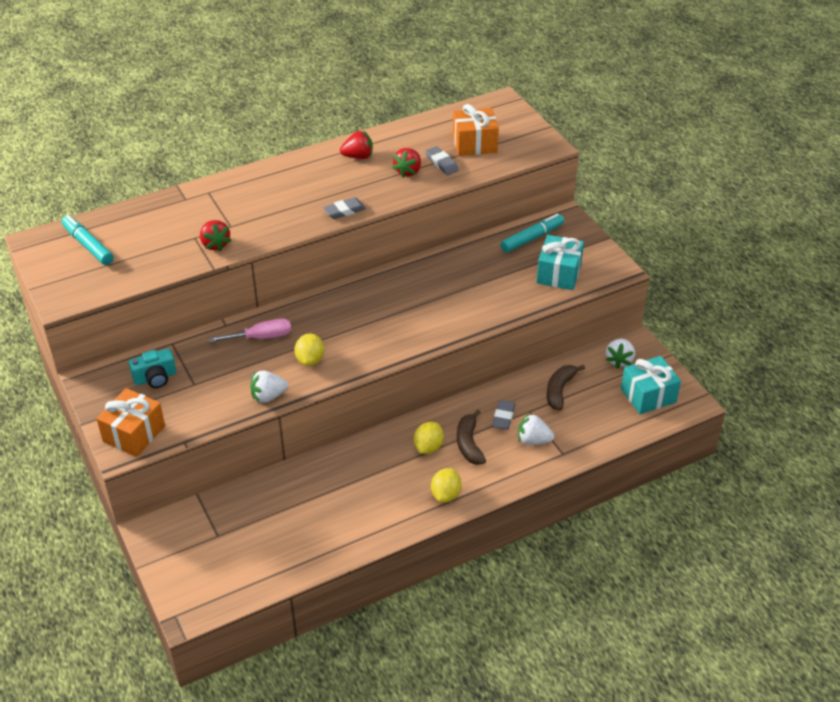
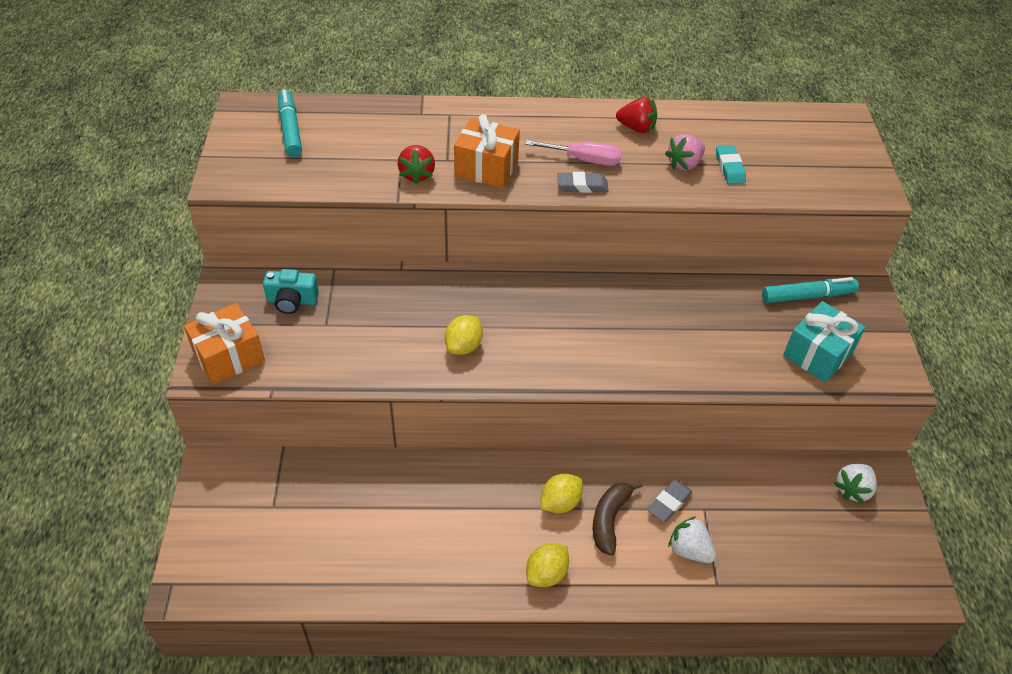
camera: 25 degrees right, 5 degrees up
(261, 337) = (428, 298): pink screwdriver -> pink screwdriver (584, 160)
(268, 396) = (392, 371): white strawberry -> none
(408, 171) = (684, 164): red strawberry -> pink strawberry
(441, 163) = (729, 168): grey eraser -> turquoise eraser
(474, 144) = (783, 158): orange gift -> orange gift (486, 168)
(560, 390) = (756, 498): brown banana -> none
(648, 395) = (868, 554): turquoise gift -> none

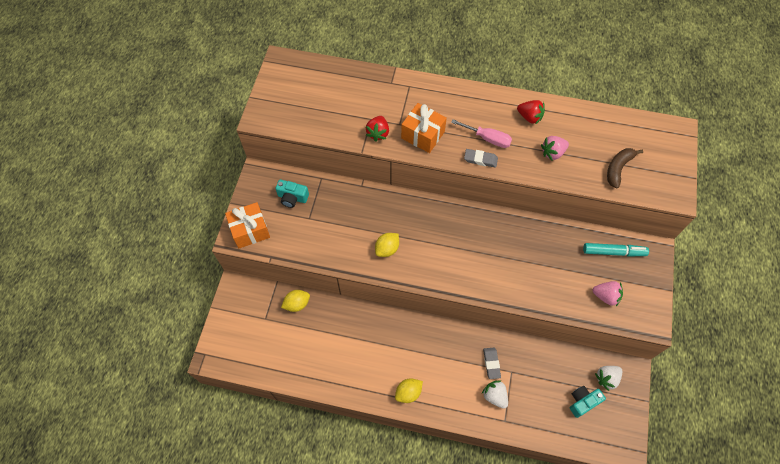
camera: 15 degrees right, 15 degrees up
(290, 129) = (306, 84): turquoise marker -> none
(560, 503) = (427, 350): yellow lemon -> yellow lemon (297, 304)
(610, 519) = (453, 367): brown banana -> brown banana (618, 168)
(669, 503) = (491, 363): grey eraser -> grey eraser turned 60 degrees counterclockwise
(729, 168) = (582, 160): turquoise eraser -> none
(818, 354) = (605, 296): turquoise gift -> pink strawberry
(829, 531) = (583, 402): none -> turquoise camera

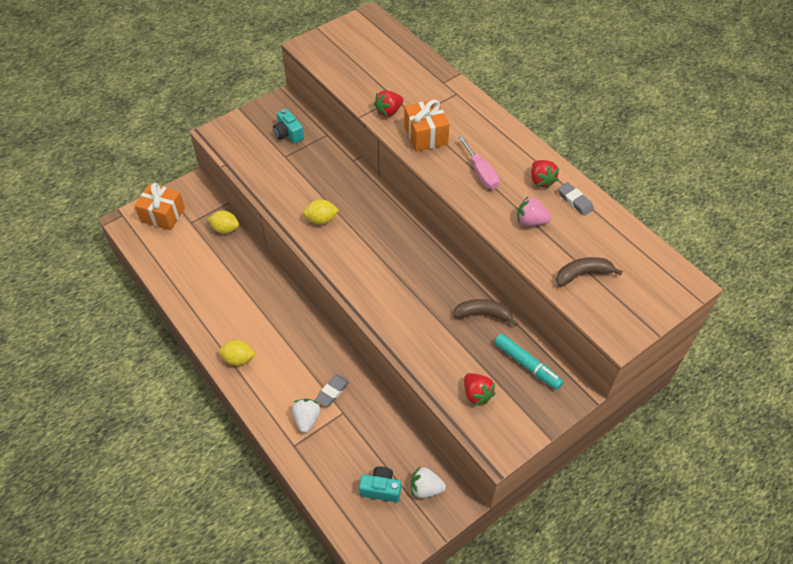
camera: 40 degrees right, 10 degrees down
(250, 230) = (231, 136): orange gift -> orange gift (163, 215)
(480, 159) = (455, 184): grey eraser -> grey eraser (575, 201)
(557, 238) = (483, 314): none -> brown banana
(605, 296) = (476, 394): pink strawberry -> red strawberry

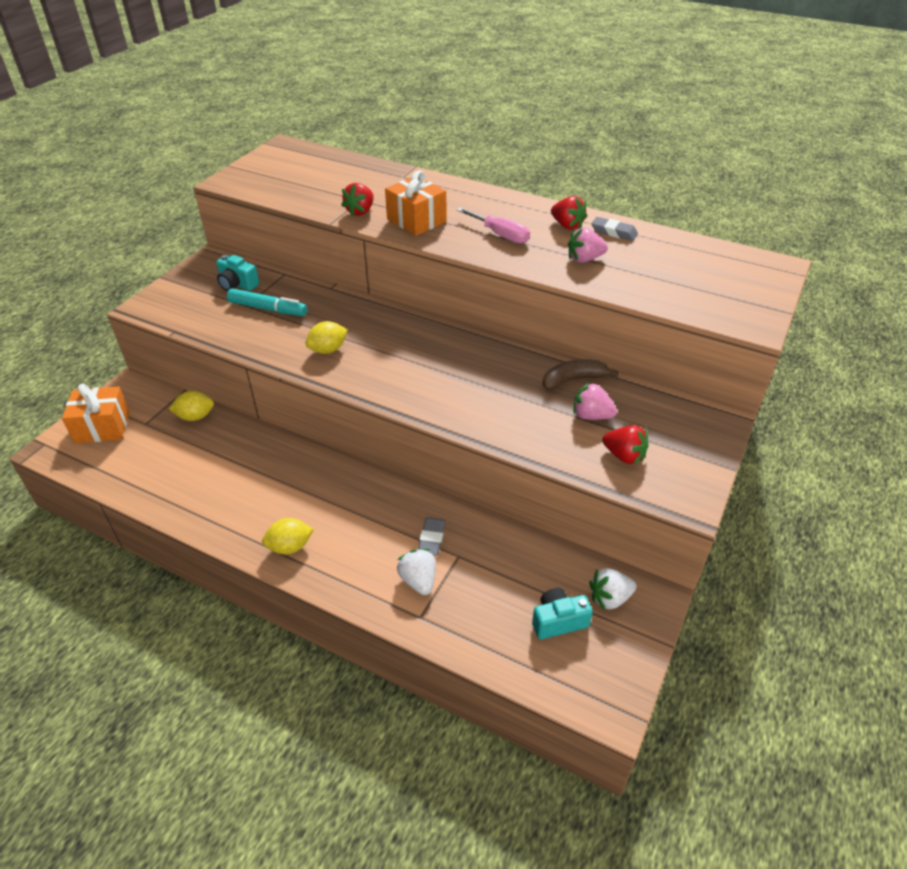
camera: 25 degrees left, 10 degrees down
(475, 351) = (591, 416): none -> pink strawberry
(527, 365) = (654, 410): turquoise marker -> turquoise marker (268, 309)
(582, 274) = (674, 286): brown banana -> none

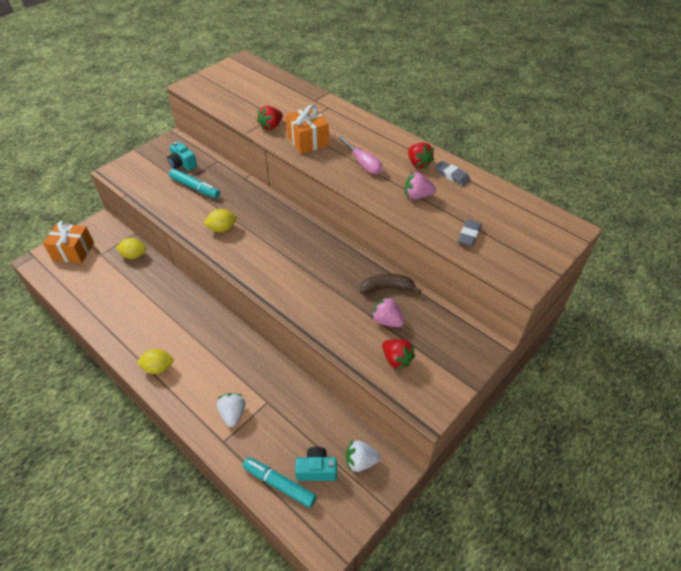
camera: 15 degrees right, 5 degrees up
(431, 539) = (254, 384): grey eraser -> grey eraser (469, 235)
(518, 650) = (279, 484): none -> turquoise marker

